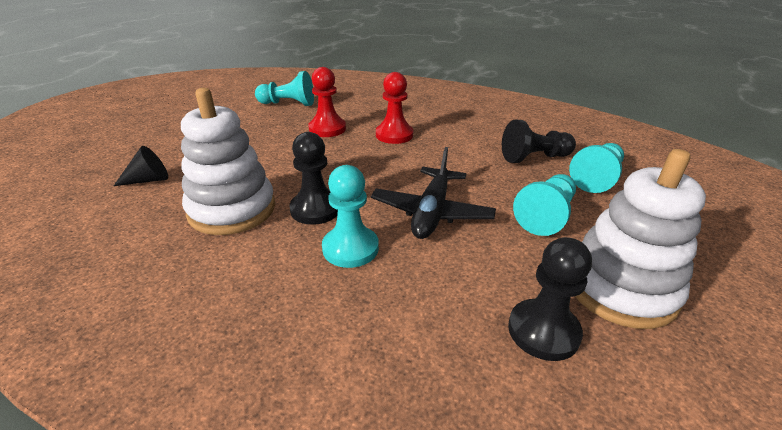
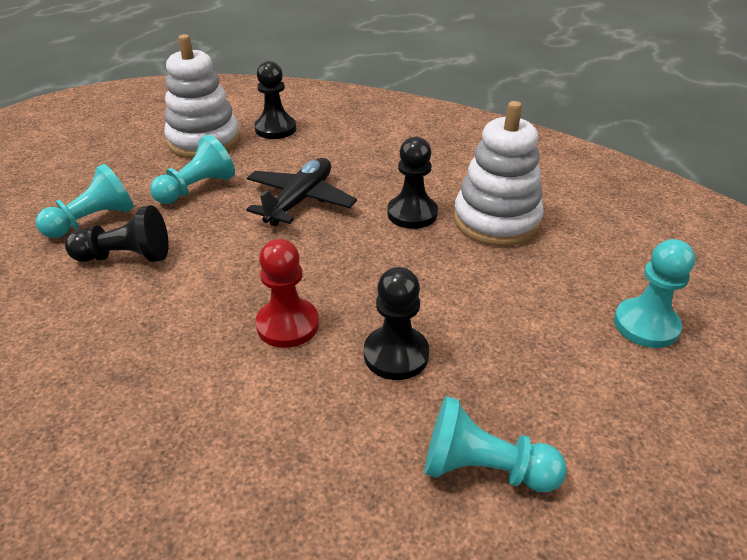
camera: 170 degrees left, 5 degrees up
(148, 180) = (617, 268): black cone -> none
(327, 129) = (396, 355): red pawn -> black pawn
(350, 248) = (382, 179): turquoise pawn -> turquoise pawn (646, 325)

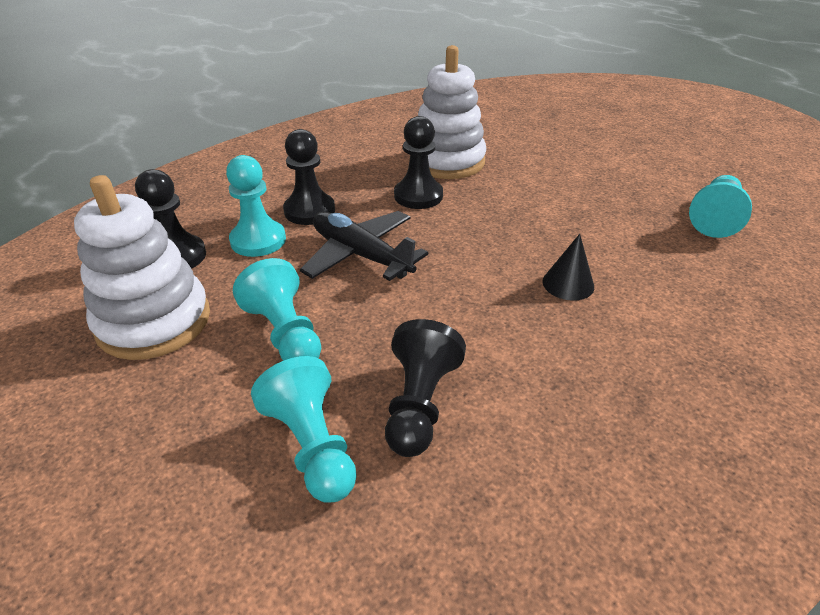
camera: 75 degrees left, 0 degrees up
(287, 325) = (568, 284): red pawn -> black cone
(396, 355) = (609, 234): black pawn -> black pawn (309, 211)
(646, 325) = (582, 139): turquoise pawn -> turquoise pawn (258, 240)

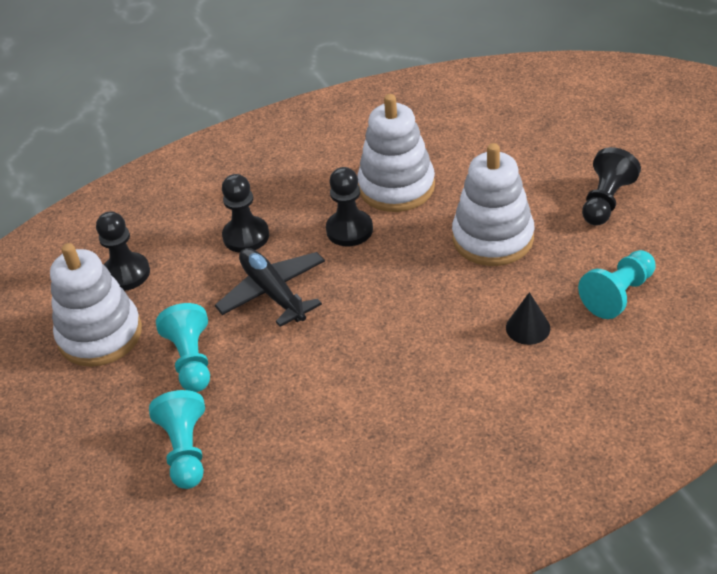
camera: 20 degrees right, 5 degrees up
(258, 240) = (194, 265): turquoise pawn -> none
(419, 404) = (267, 433): black pawn -> black pawn (606, 201)
(563, 189) = (493, 238): none -> white stacking toy
(568, 284) = (433, 347): black cone -> black cone (528, 328)

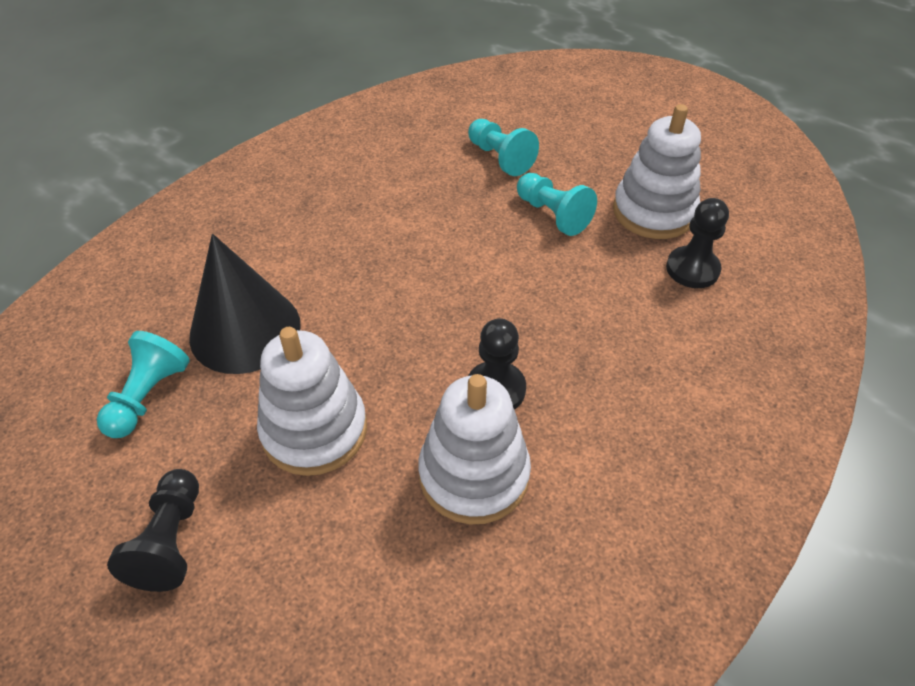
camera: 150 degrees right, 5 degrees up
(246, 236) = (608, 345): black pawn -> none
(273, 293) = (527, 292): black plane -> none
(528, 328) = (245, 330): black cone -> black cone, size x2.30

